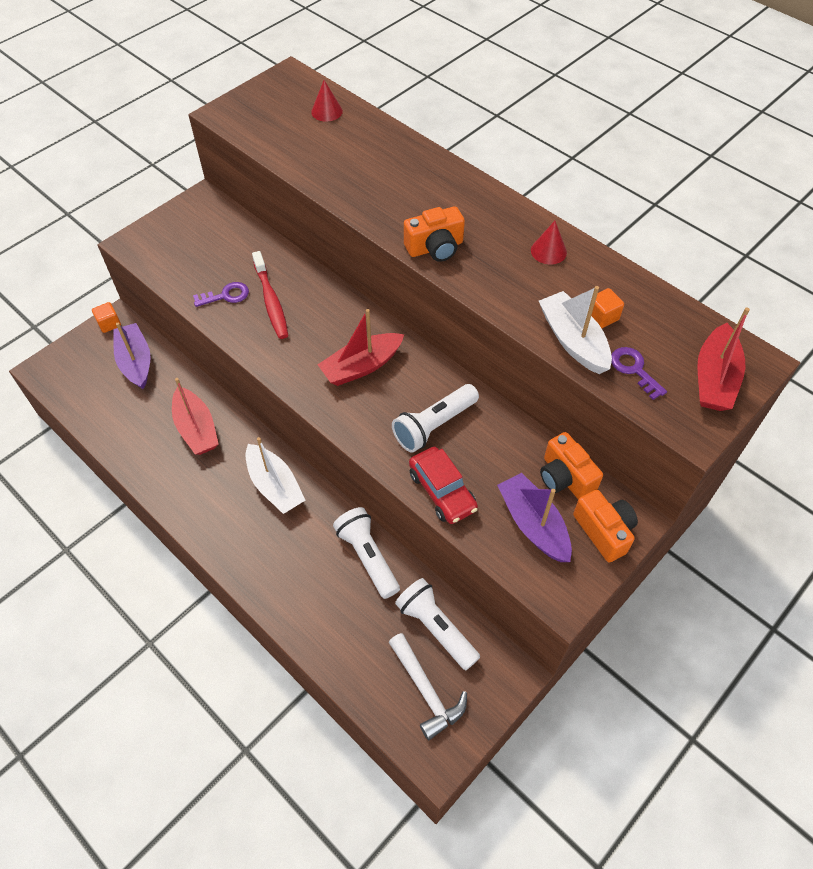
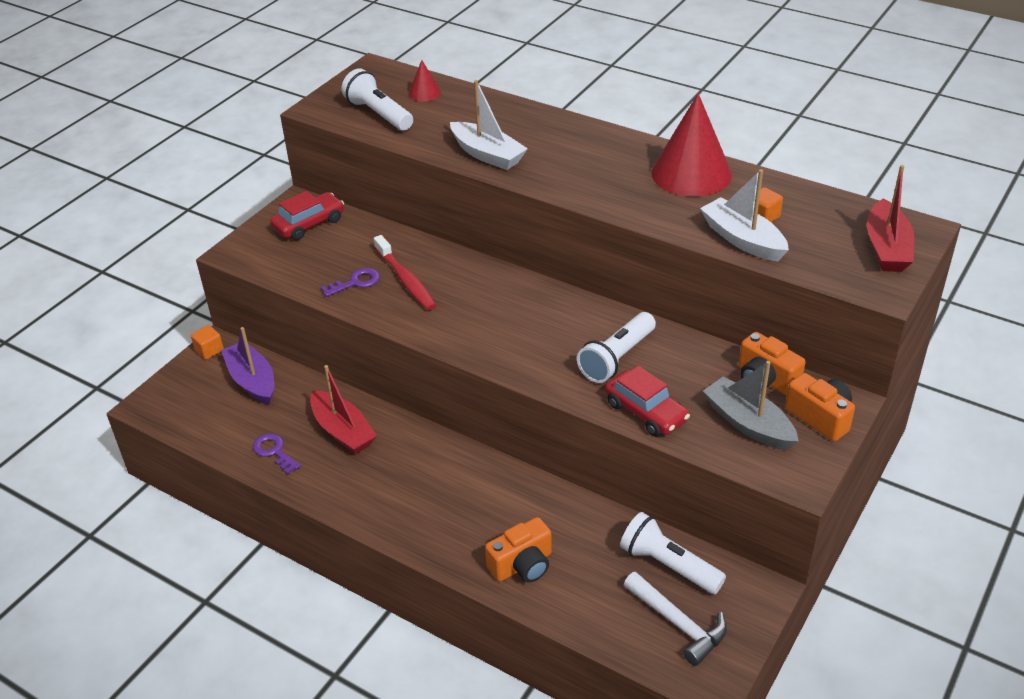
camera: 10 degrees left, 15 degrees down
(205, 224) = (309, 224): none -> red car
(275, 486) = (449, 468): white boat -> white boat (487, 155)
(361, 366) = (523, 320): red boat -> none
(367, 557) = (572, 515): white flashlight -> white flashlight (378, 114)
(435, 248) = (579, 187): orange camera -> orange camera (522, 565)
(533, 524) = (748, 423): purple boat -> grey boat
(548, 251) = (691, 173): red cone -> red cone, size x2.20
(634, 369) = (809, 253): purple key -> purple key (274, 452)

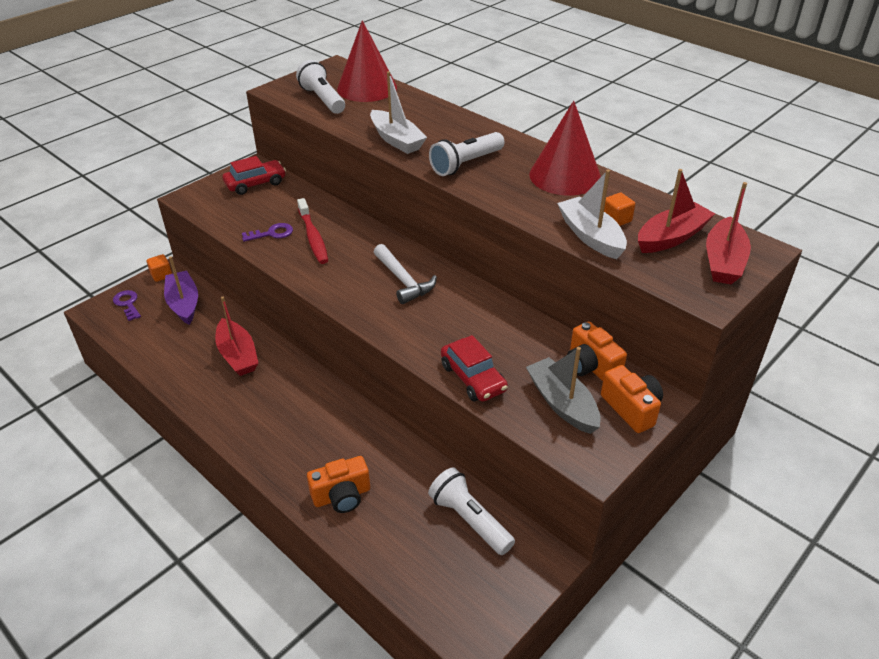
camera: 10 degrees right, 0 degrees up
(274, 452) = (177, 363): purple key -> purple key (127, 304)
(424, 93) = (367, 88): red cone -> red cone, size x2.20
(617, 358) = (464, 327): white flashlight -> white flashlight (466, 164)
(678, 624) = (460, 576): white hammer -> white hammer (403, 280)
(826, 229) = (671, 237): none -> red boat

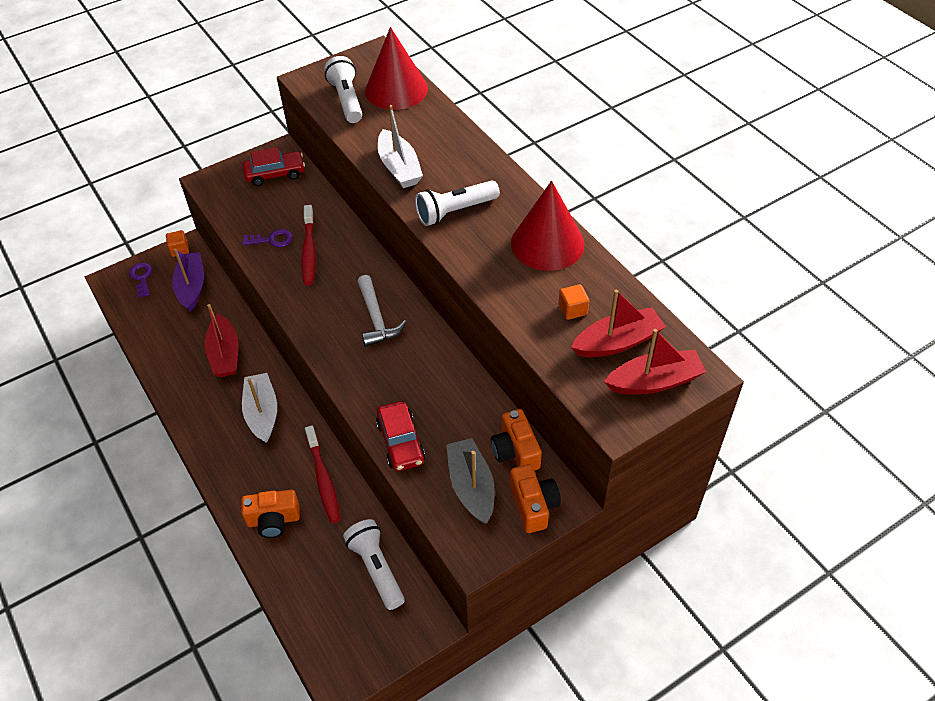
camera: 15 degrees right, 10 degrees up
(382, 448) = (323, 479): none -> red toothbrush
(590, 236) = (538, 326): white boat -> white boat (262, 413)
(723, 261) = (654, 381): red boat -> red boat turned 135 degrees counterclockwise

